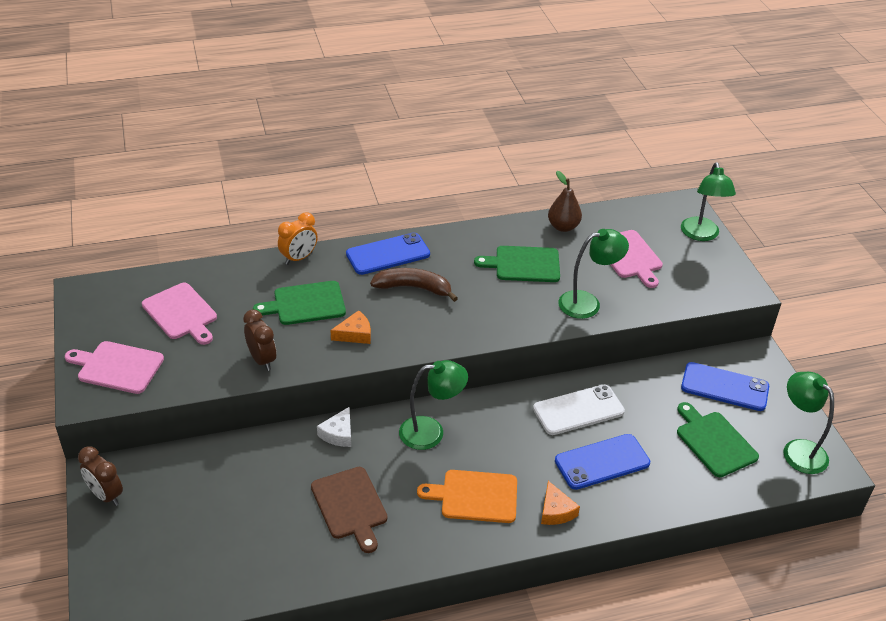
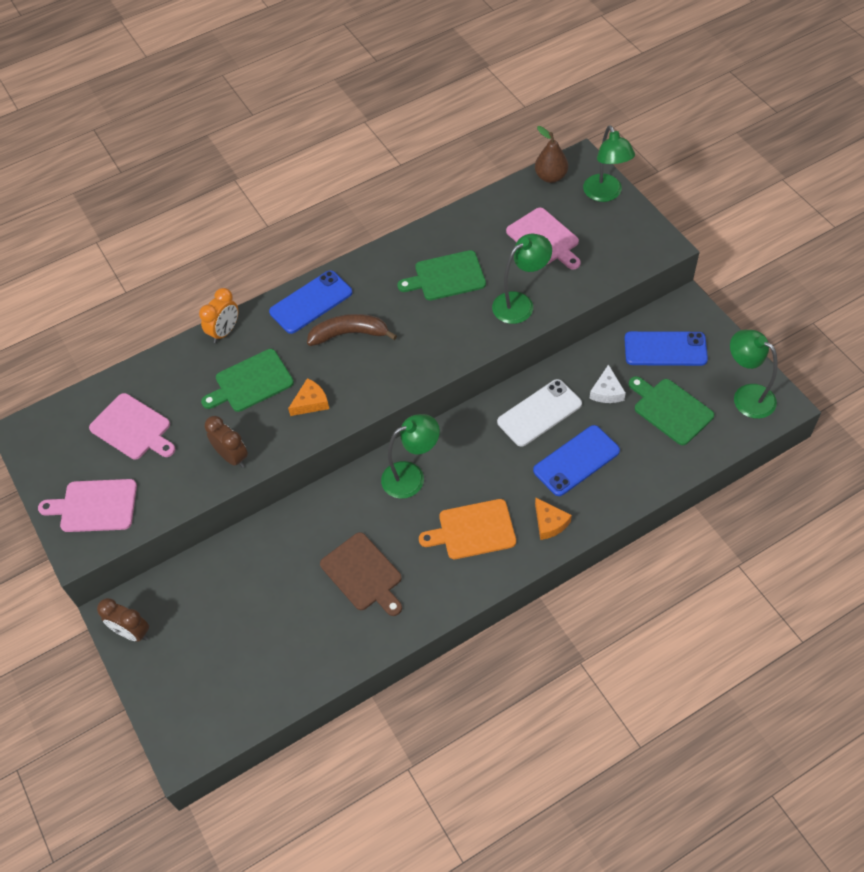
camera: 10 degrees left, 15 degrees up
(338, 434) = (326, 503): white cheese -> white cheese (607, 391)
(563, 227) = (471, 221): brown pear -> brown pear (550, 177)

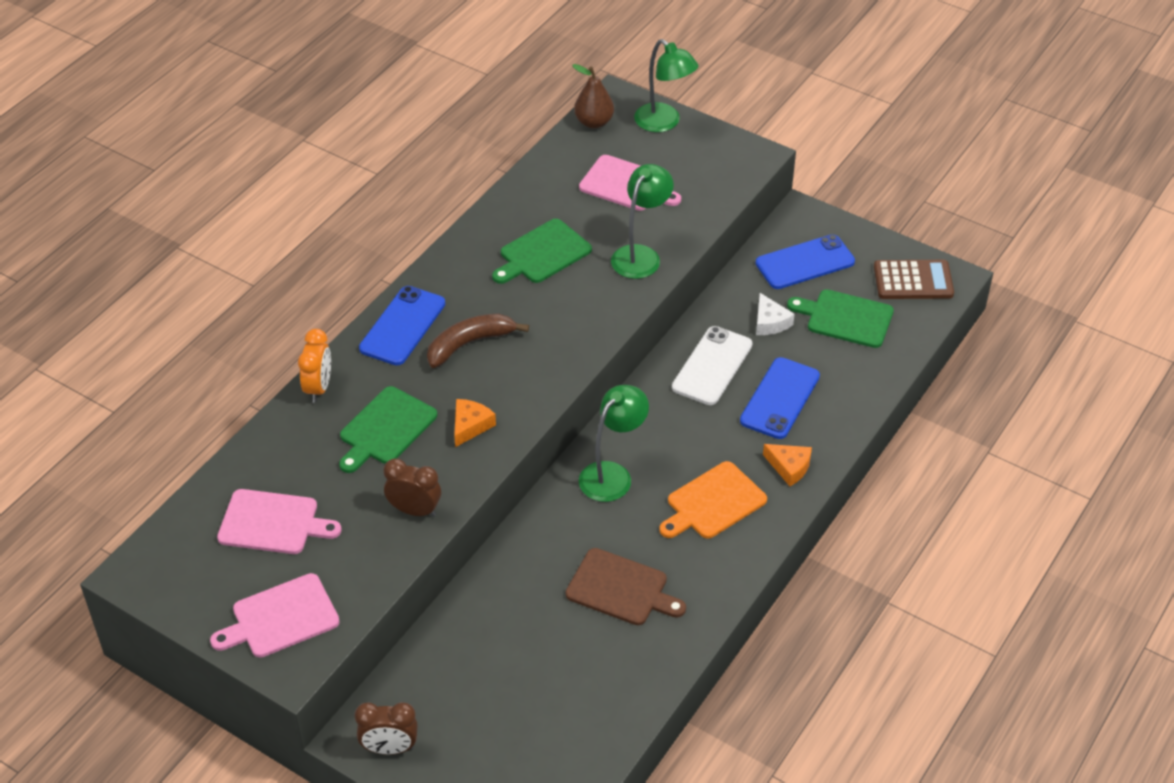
camera: 30 degrees left, 10 degrees down
(746, 396) = (913, 281): green lamp -> brown calculator

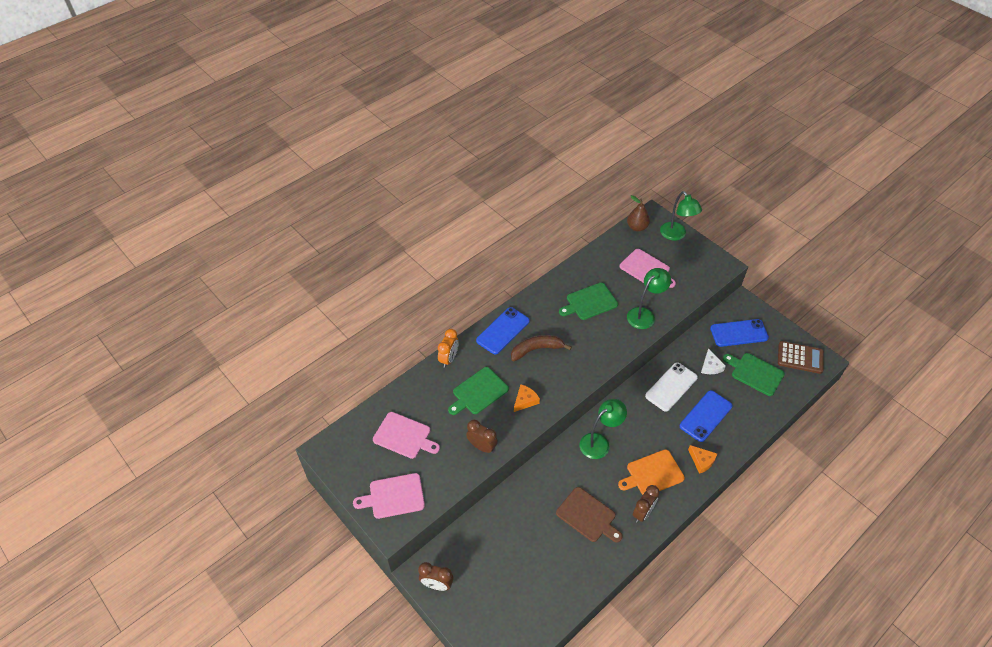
camera: 15 degrees right, 5 degrees up
(711, 564) = (643, 513): none -> brown clock

